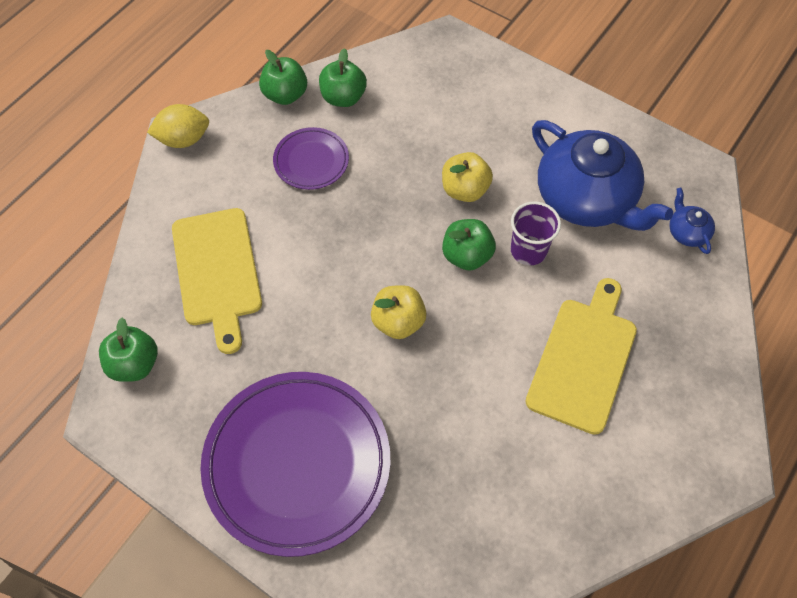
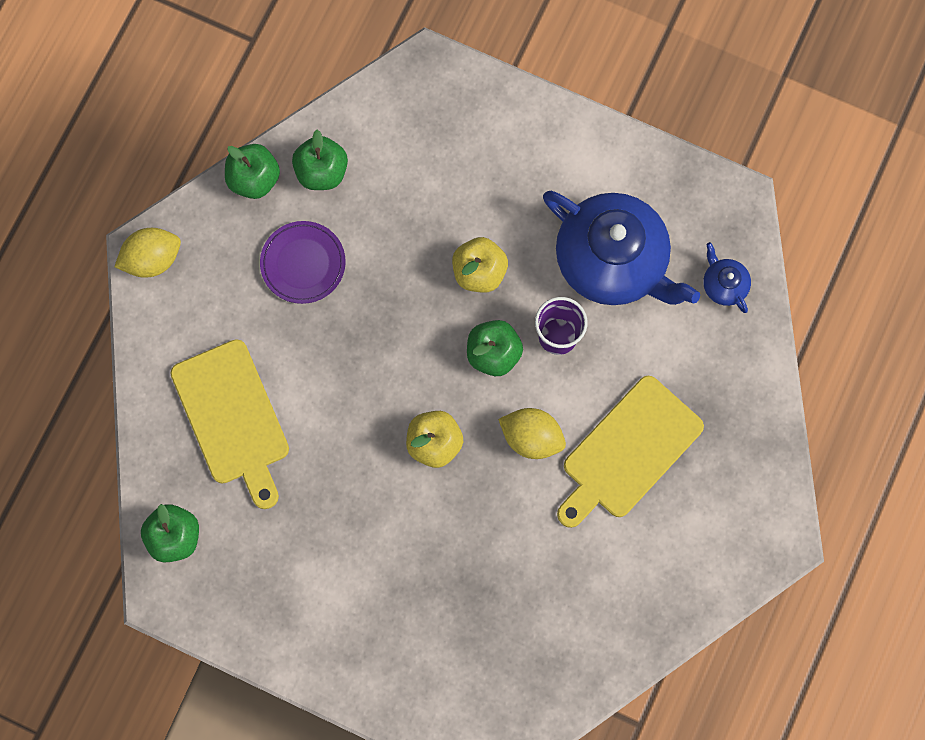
camera: 10 degrees left, 15 degrees up
(297, 464) = (363, 611): purple plate -> none
(491, 332) = (531, 437): none -> yellow lemon
(583, 359) = (628, 452): yellow cutting board -> yellow cutting board turned 150 degrees counterclockwise

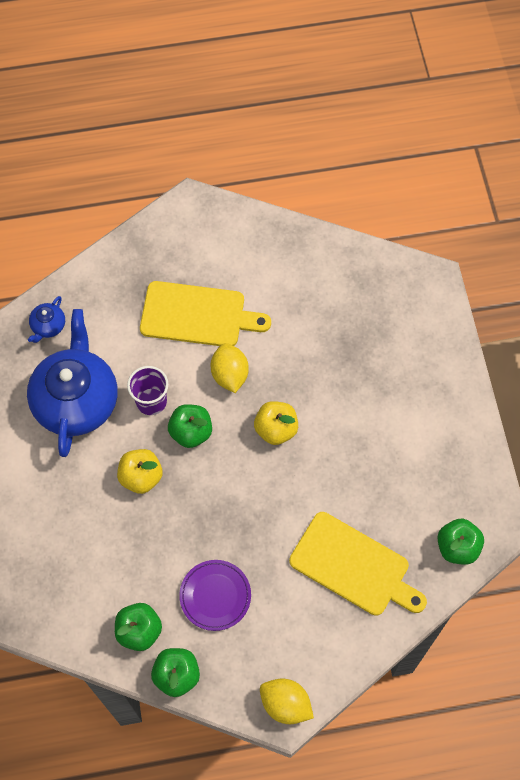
camera: 125 degrees left, 10 degrees down
(233, 418) = (354, 566): yellow cutting board -> yellow cutting board turned 90 degrees clockwise

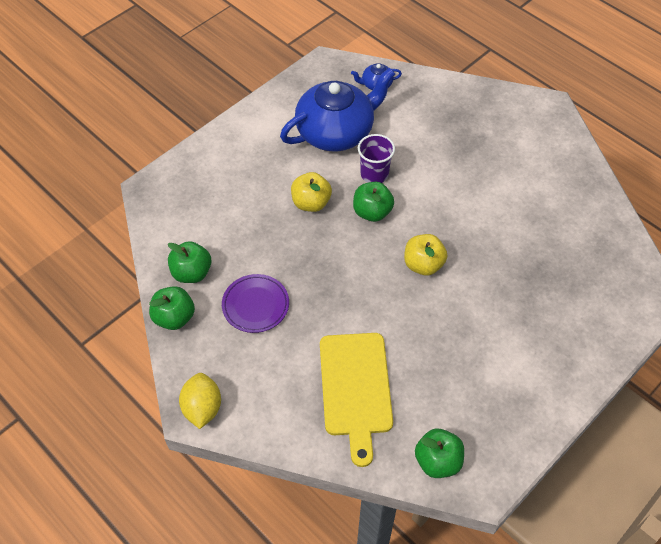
camera: 55 degrees right, 10 degrees down
(198, 315) = (467, 161): yellow cutting board -> none
(230, 375) = (439, 208): yellow lemon -> none

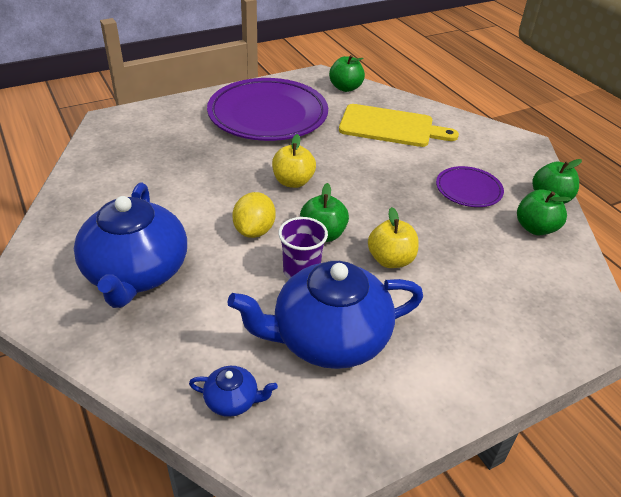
camera: 165 degrees left, 15 degrees down
(202, 408) = (518, 142): yellow lemon -> yellow lemon (254, 230)
(356, 389) = (391, 127): yellow cutting board -> yellow cutting board turned 90 degrees clockwise
(487, 141) = (136, 273): none -> blue teapot
(501, 363) = (268, 115): none -> purple plate

